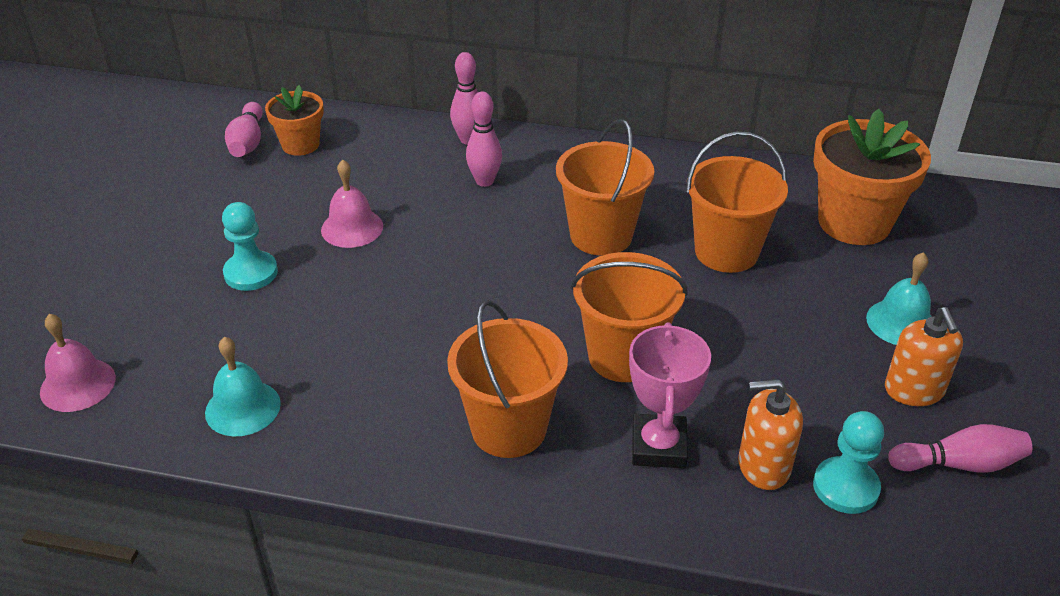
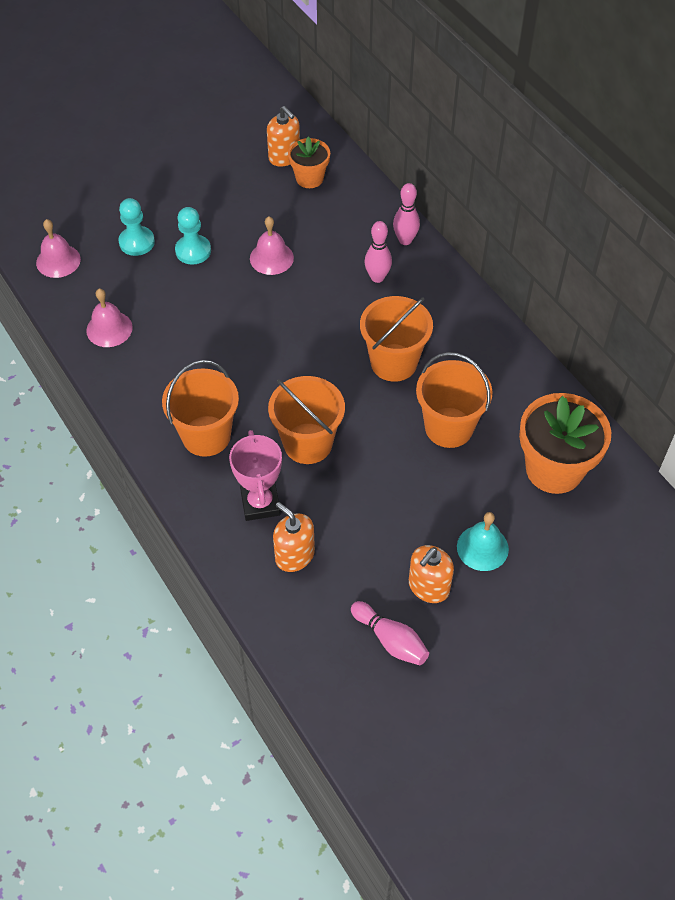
camera: 45 degrees right, 15 degrees up
(242, 408) = (109, 329): turquoise bell -> pink bell
(248, 142) = (284, 157): pink bowling pin -> orange soap dispenser
(658, 446) = (260, 503): pink trophy -> pink trophy turned 60 degrees counterclockwise
(845, 487) = (317, 599): turquoise pawn -> turquoise pawn (137, 242)

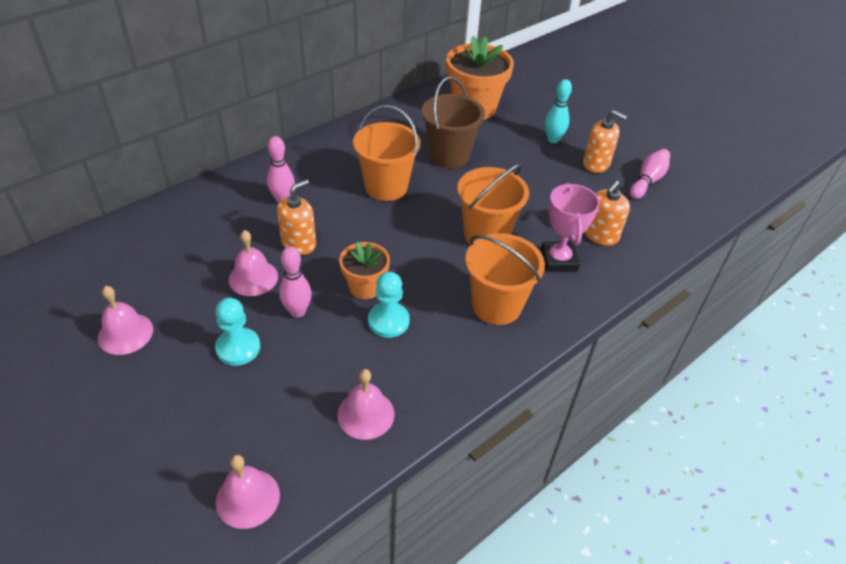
camera: 100 degrees left, 10 degrees down
(137, 242) = (219, 408): turquoise pawn -> turquoise pawn (388, 321)
(221, 184) = (125, 333): none -> pink bell
(260, 503) = (558, 260): pink trophy -> pink trophy turned 75 degrees counterclockwise
(284, 157) = (88, 280): orange soap dispenser -> orange soap dispenser (299, 243)
(309, 178) = (131, 256): orange flower pot -> orange flower pot (365, 287)
(405, 240) = (234, 184): pink bowling pin -> pink bowling pin (297, 311)
(449, 427) = (449, 156): orange bucket -> brown bucket
(482, 548) = (553, 139): turquoise bell -> turquoise bowling pin

